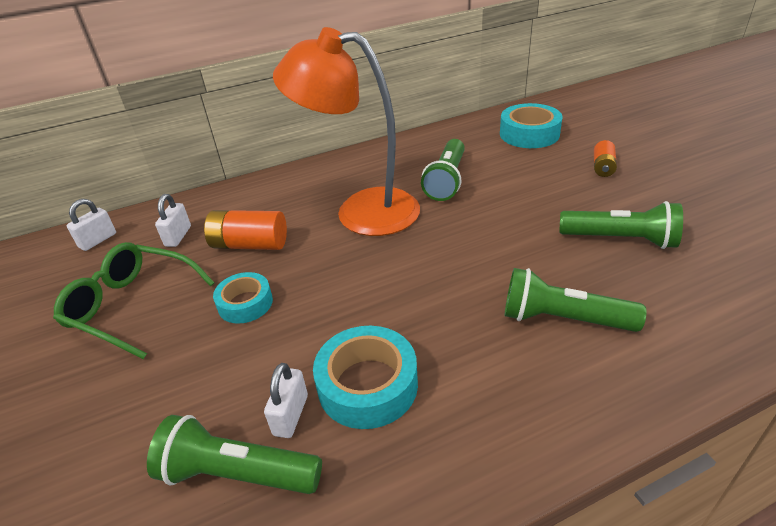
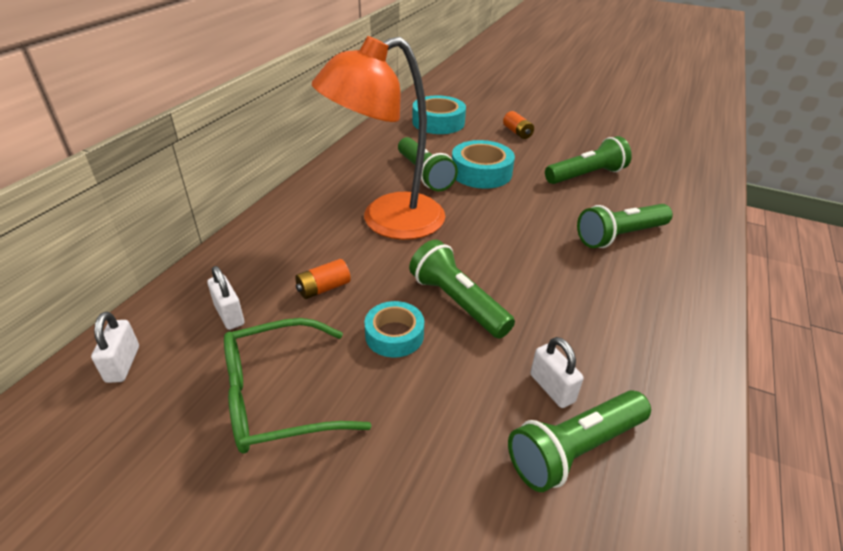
camera: 45 degrees left, 0 degrees up
(250, 244) = (323, 288): orange battery -> orange battery, size x0.61
(321, 303) = (458, 302): none -> green flashlight
(368, 385) = (571, 337): turquoise tape -> turquoise tape (481, 172)

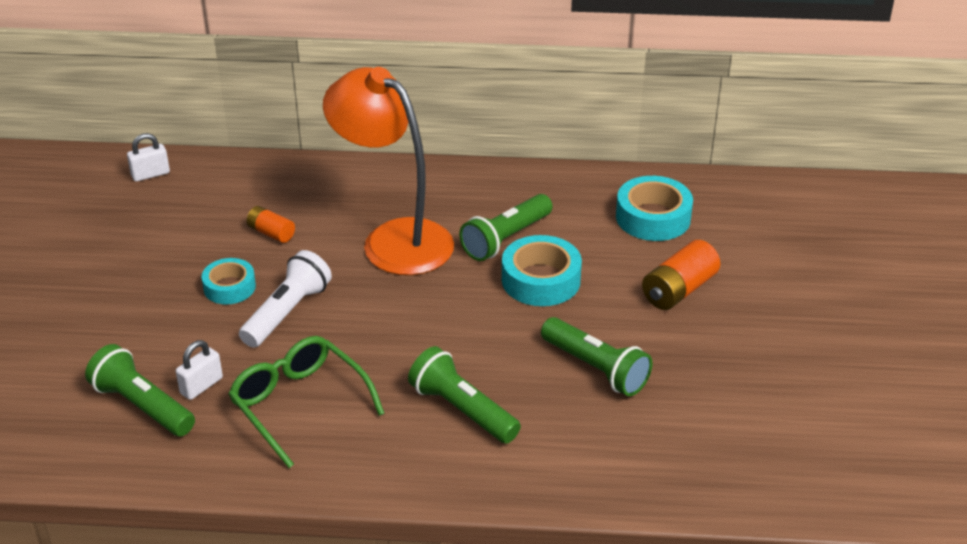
camera: 70 degrees right, 0 degrees up
(229, 315) = (218, 198): white padlock -> none
(280, 397) = (145, 252): green glasses -> green glasses (300, 405)
(458, 302) = (287, 313): green flashlight -> white flashlight
(517, 132) = (679, 290): orange battery -> orange battery, size x1.64

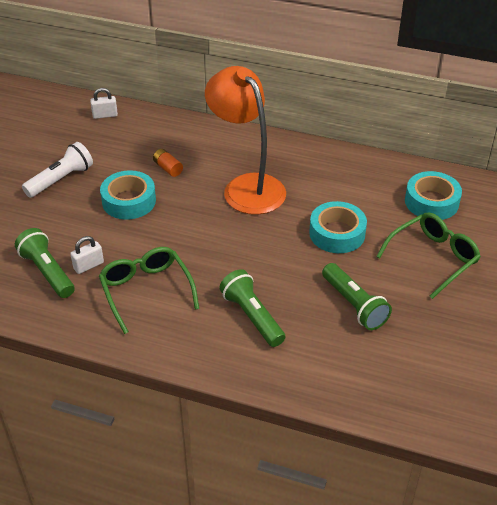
camera: 15 degrees right, 5 degrees up
(229, 287) = (129, 201): turquoise tape -> turquoise tape, size x1.54
(287, 313) = (160, 225): white flashlight -> white flashlight (61, 180)
(506, 239) = (322, 199): green flashlight -> none
(679, 290) = (432, 258): orange battery -> green glasses

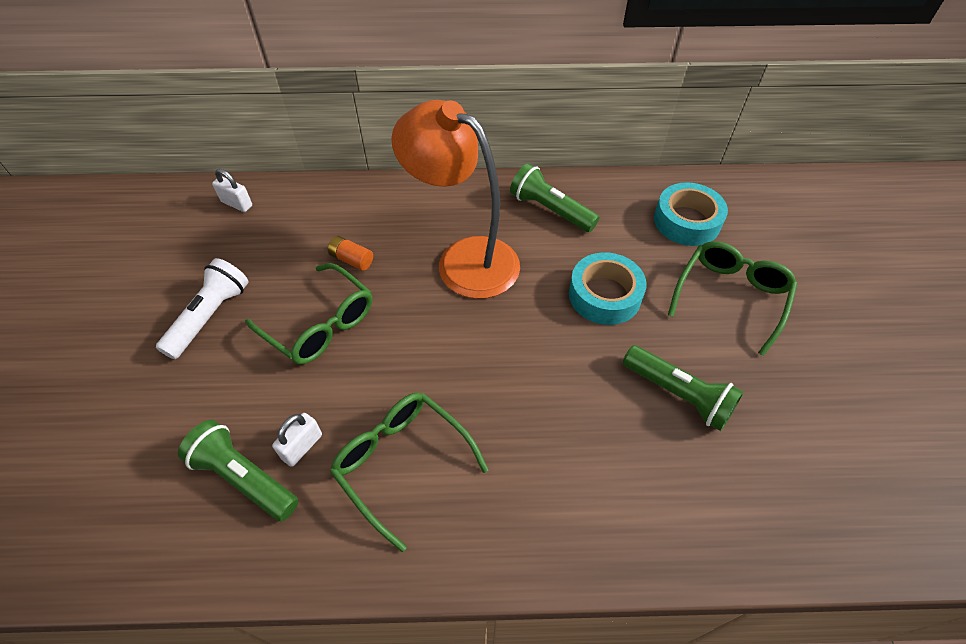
camera: 20 degrees left, 10 degrees up
(105, 115) = (237, 204): white padlock -> white padlock turned 60 degrees clockwise
(129, 201) = (319, 323): turquoise tape -> green glasses
(252, 316) = (563, 457): green flashlight -> green flashlight (550, 210)

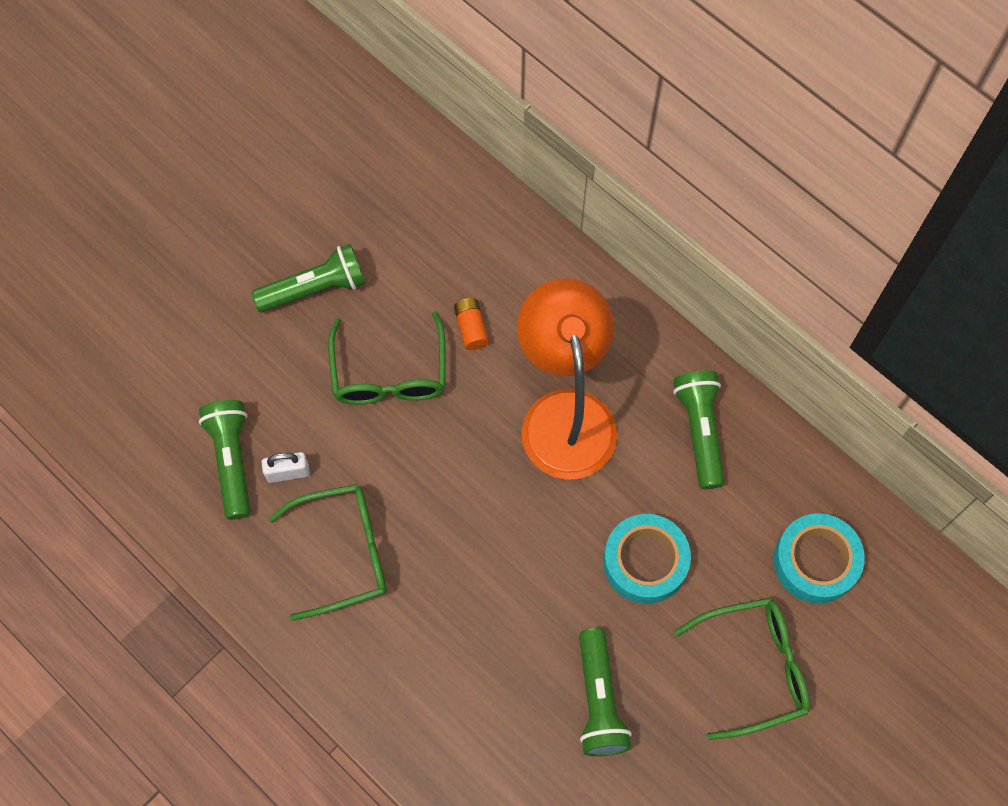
camera: 45 degrees right, 15 degrees up
(210, 316) = (315, 289): white flashlight -> green flashlight
(237, 204) = (430, 174): white padlock -> none
(403, 464) = (342, 553): green glasses -> green glasses turned 75 degrees clockwise

